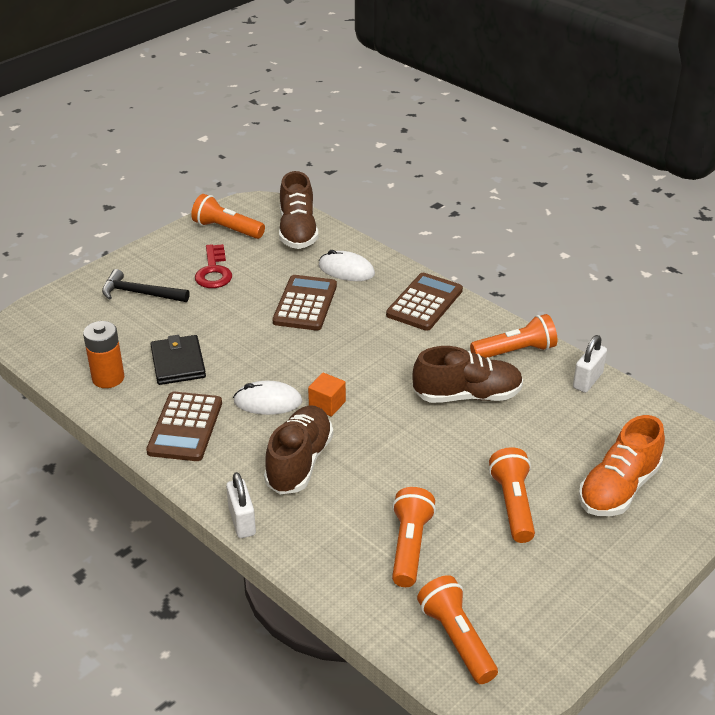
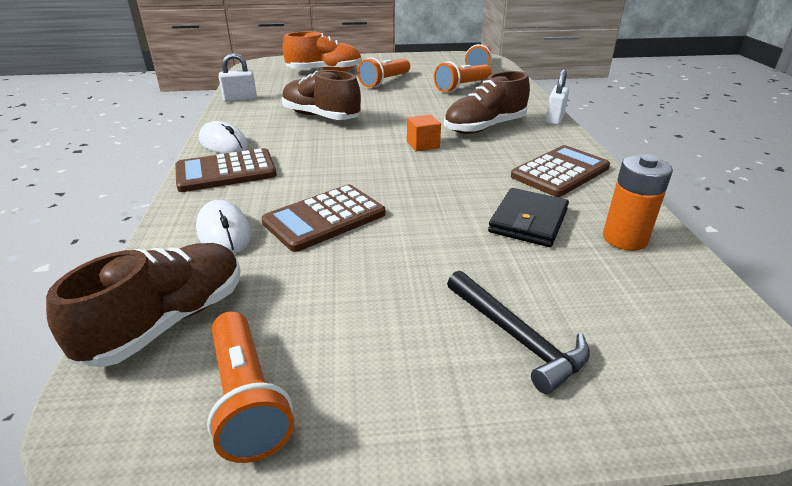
camera: 140 degrees left, 5 degrees down
(214, 271) = (371, 316): red key -> none
(268, 402) = (468, 162): white mouse -> white mouse (223, 143)
(515, 351) = (242, 122): orange flashlight -> none

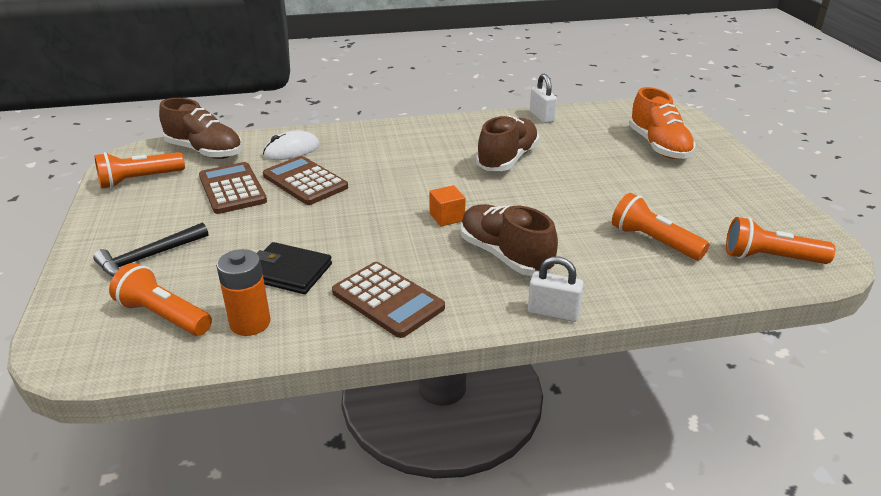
camera: 85 degrees right, 0 degrees up
(223, 143) = (433, 127): white mouse -> none
(226, 172) = (380, 136): brown calculator -> brown calculator (232, 189)
(385, 81) = (642, 186): orange flashlight -> orange flashlight (163, 316)

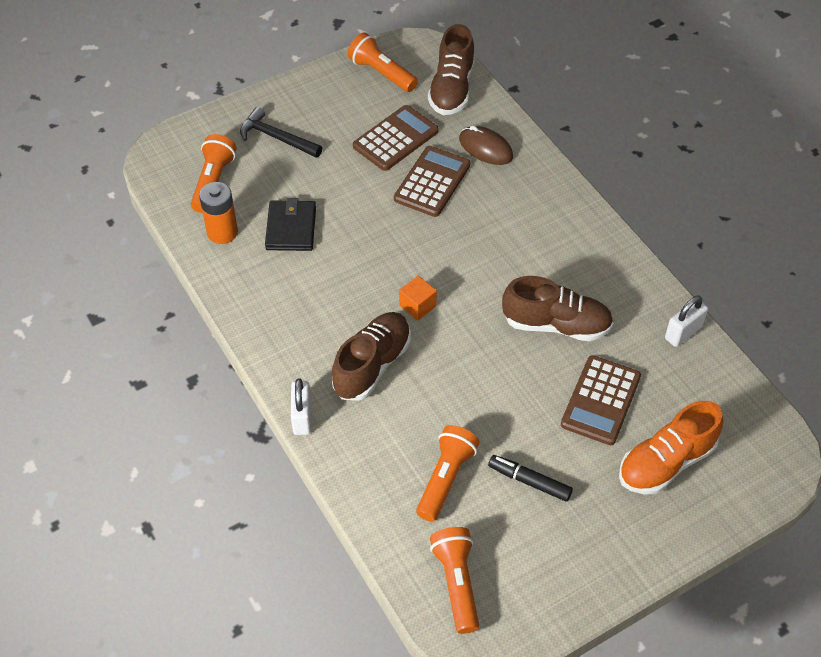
camera: 70 degrees right, 20 degrees up
(291, 150) = (485, 148): white mouse -> brown mouse
(387, 300) = (278, 303): brown calculator -> brown calculator (600, 400)
(665, 202) = (529, 481): none -> black marker

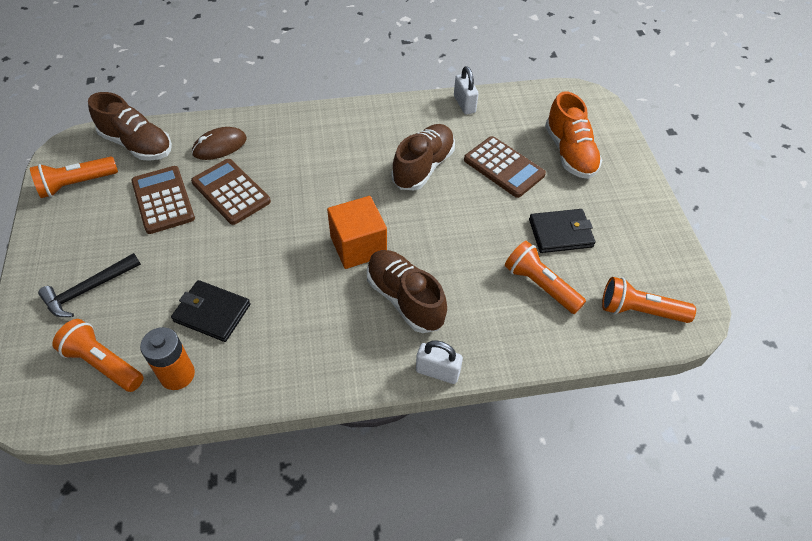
camera: 70 degrees left, 0 degrees up
(417, 306) = (358, 246): orange cube -> orange cube, size x1.81
(529, 481) = (560, 233): black marker -> black wallet

